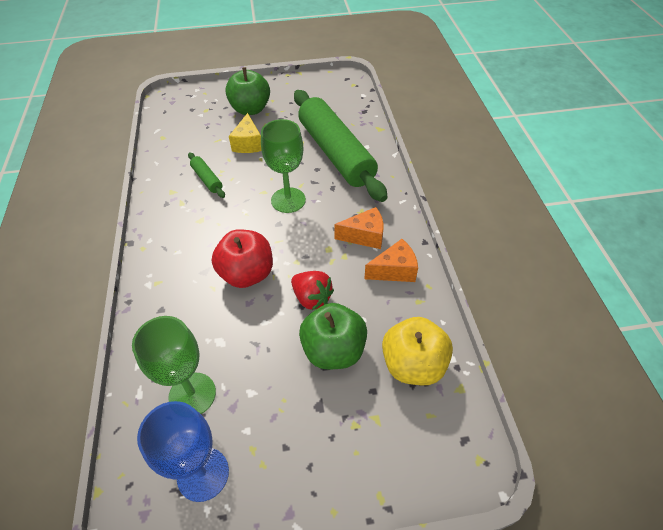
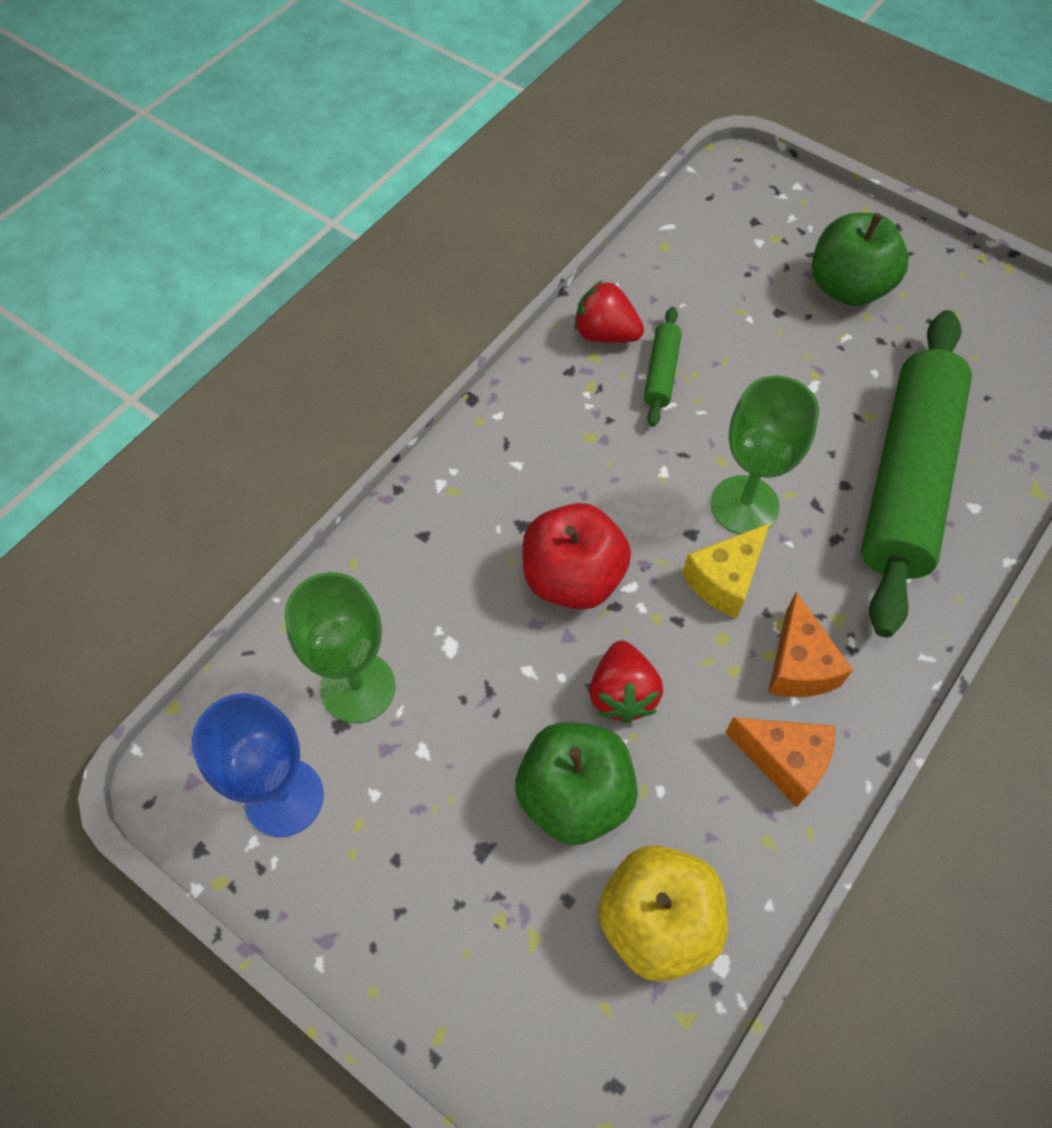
camera: 45 degrees right, 10 degrees up
(168, 181) = (605, 334): none -> red strawberry
(248, 144) = (781, 353): yellow cheese -> yellow cheese (724, 580)
(364, 236) = (799, 665): orange cheese -> orange cheese turned 45 degrees clockwise

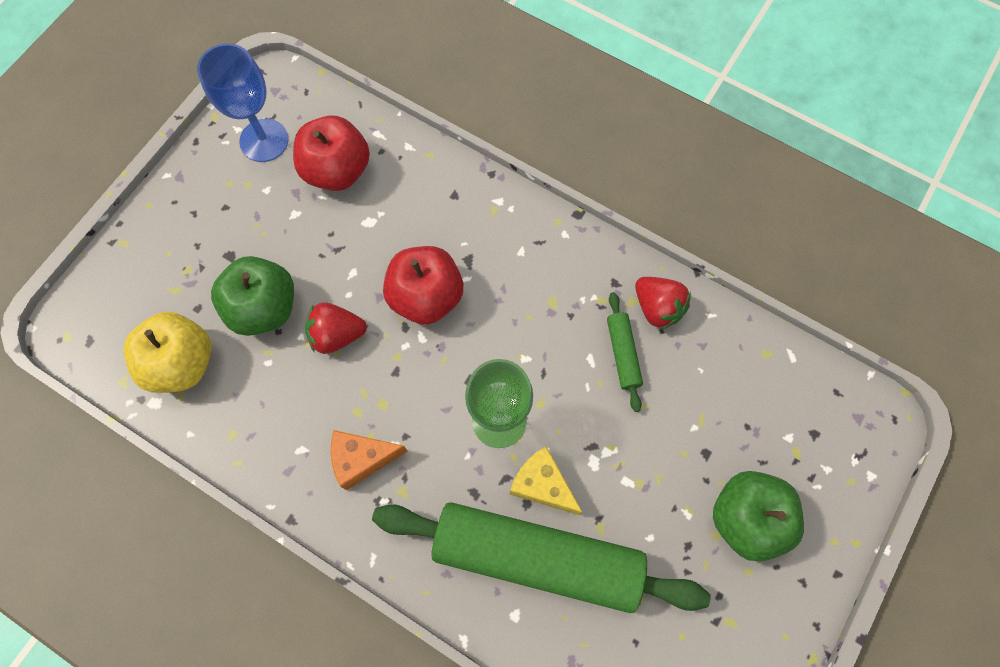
camera: 85 degrees right, 10 degrees up
(358, 687) = (337, 170): green goblet -> red apple
(605, 334) = (657, 308): red strawberry -> red strawberry turned 120 degrees clockwise
(661, 373) = (623, 354): green rolling pin -> green rolling pin turned 75 degrees clockwise
(724, 580) = (431, 405): yellow cheese -> yellow cheese (542, 485)
(784, 761) = (288, 446): orange cheese -> none

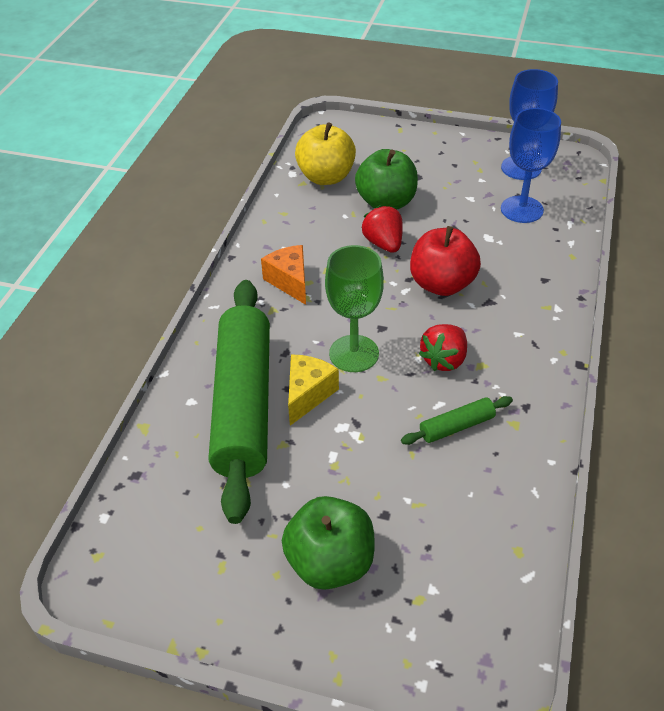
camera: 75 degrees right, 25 degrees down
(337, 170) = (522, 209): red apple -> blue goblet
(657, 308) = (518, 444): red strawberry -> red strawberry (444, 360)

